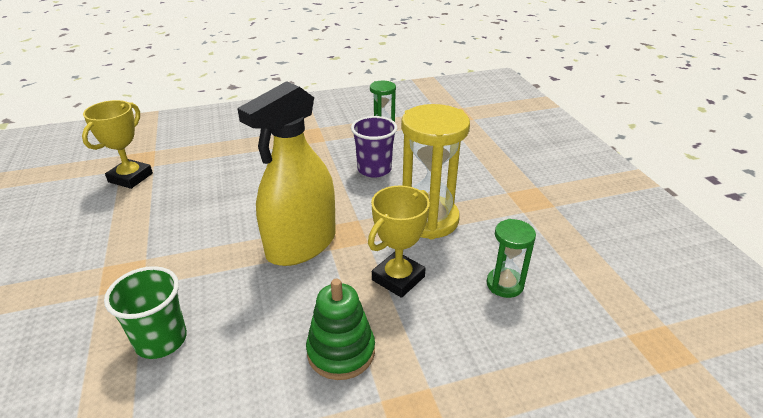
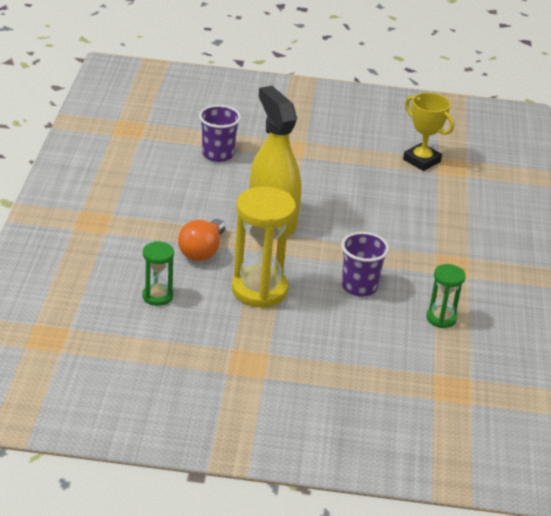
camera: 110 degrees right, 0 degrees up
(161, 340) = (218, 154): green cup -> purple cup
(341, 351) = (157, 210): green stacking toy -> none
(398, 278) = (202, 251): yellow trophy -> orange light bulb

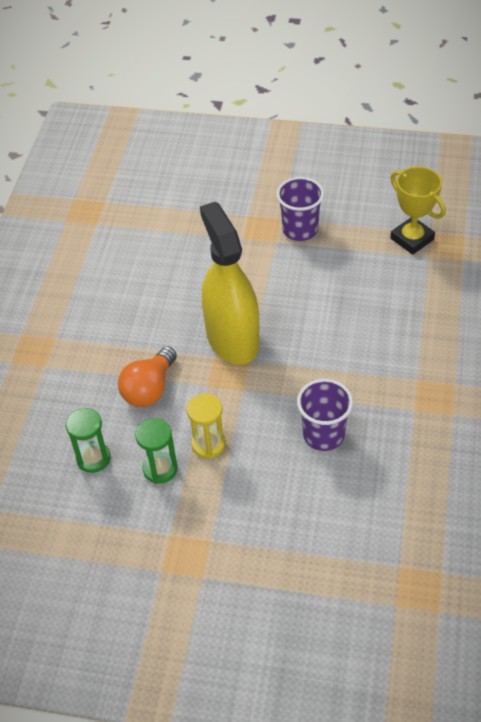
camera: 10 degrees right, 15 degrees up
(218, 154) = (180, 243): purple cup -> purple cup (300, 230)
(259, 290) = (208, 444): yellow hourglass -> yellow hourglass, size x0.53
(441, 318) = (415, 480): green hourglass -> green hourglass (160, 469)

